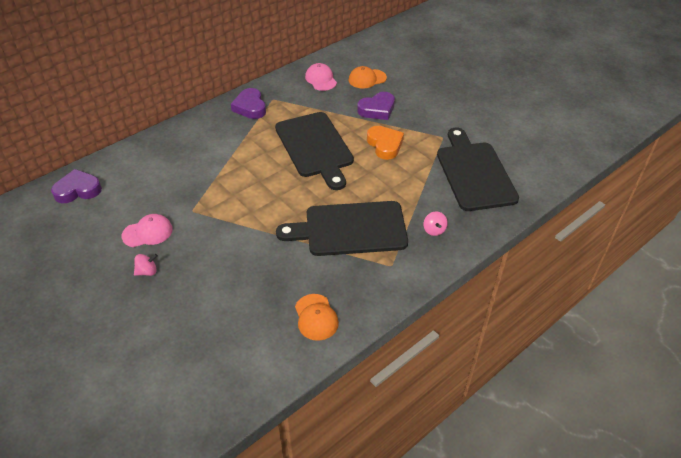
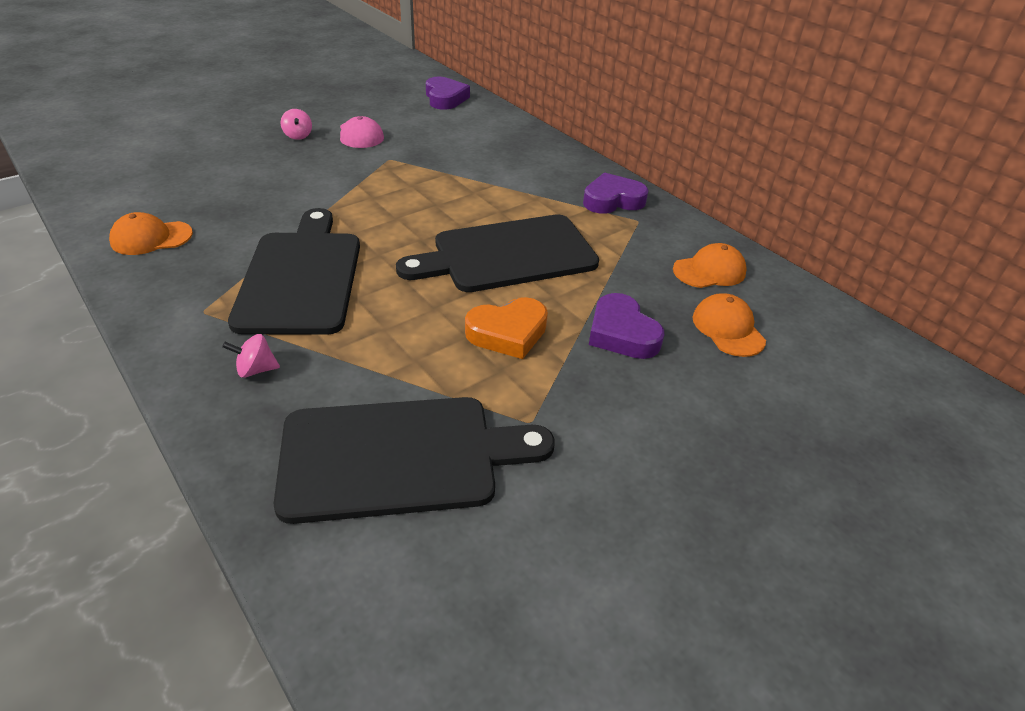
camera: 90 degrees right, 5 degrees down
(321, 79) = (709, 271): pink cap -> orange cap

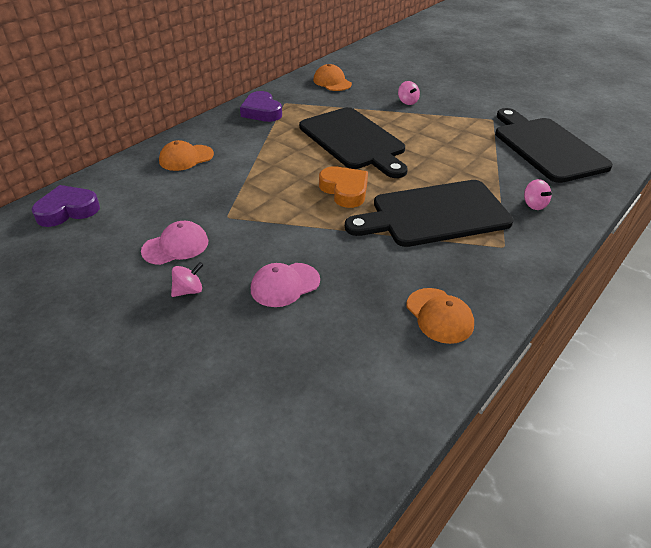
camera: 100 degrees left, 0 degrees up
(267, 173) = (285, 285): none -> pink cap
(508, 333) = (432, 131): orange heart -> orange heart (345, 190)
(622, 333) = (407, 102): purple heart -> pink spinning top
(728, 329) = (383, 78): orange cap -> orange cap (186, 158)

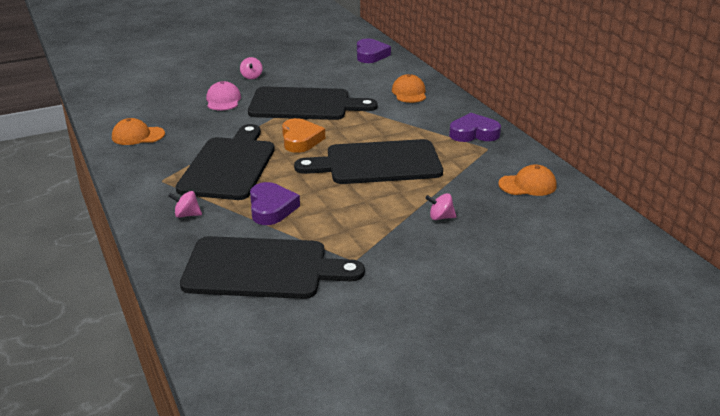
camera: 115 degrees right, 10 degrees down
(175, 246) = (297, 78): pink cap -> none
(258, 214) = (305, 105): none -> black cutting board
(345, 190) = (300, 140): orange heart -> orange heart turned 90 degrees counterclockwise
(474, 167) = (271, 208): none -> purple heart

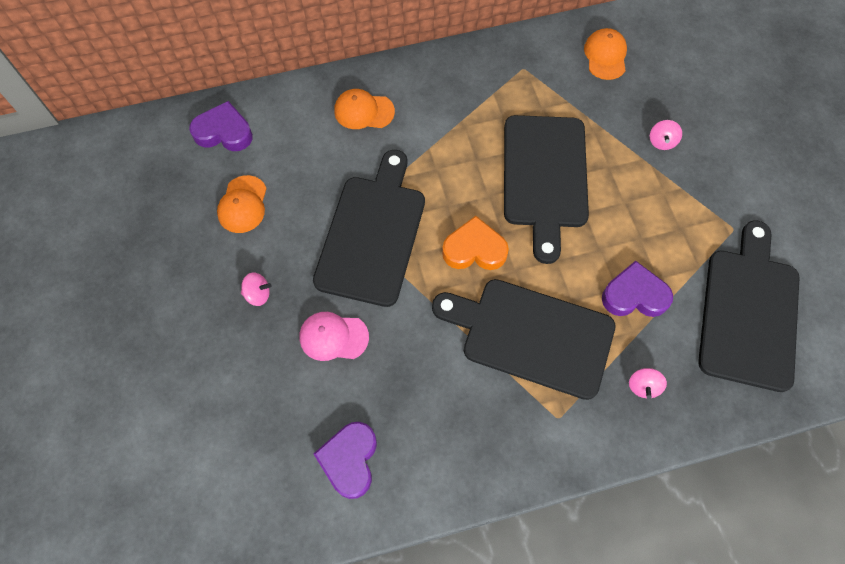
camera: 80 degrees left, 35 degrees up
(138, 136) = (428, 455): orange cap -> orange cap (243, 204)
(473, 133) = (487, 72): purple heart -> purple heart (349, 460)

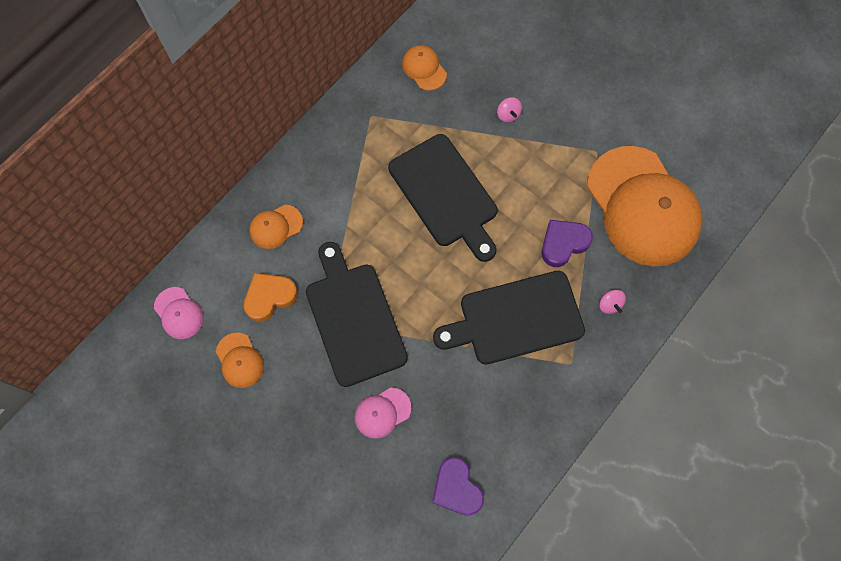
camera: 35 degrees left, 5 degrees up
(224, 132) = (179, 313): purple heart -> pink cap
(258, 294) = (304, 419): pink spinning top -> none
(474, 249) = (434, 282): orange heart -> orange heart (269, 297)
(749, 312) = (643, 206): black cutting board -> orange cap

